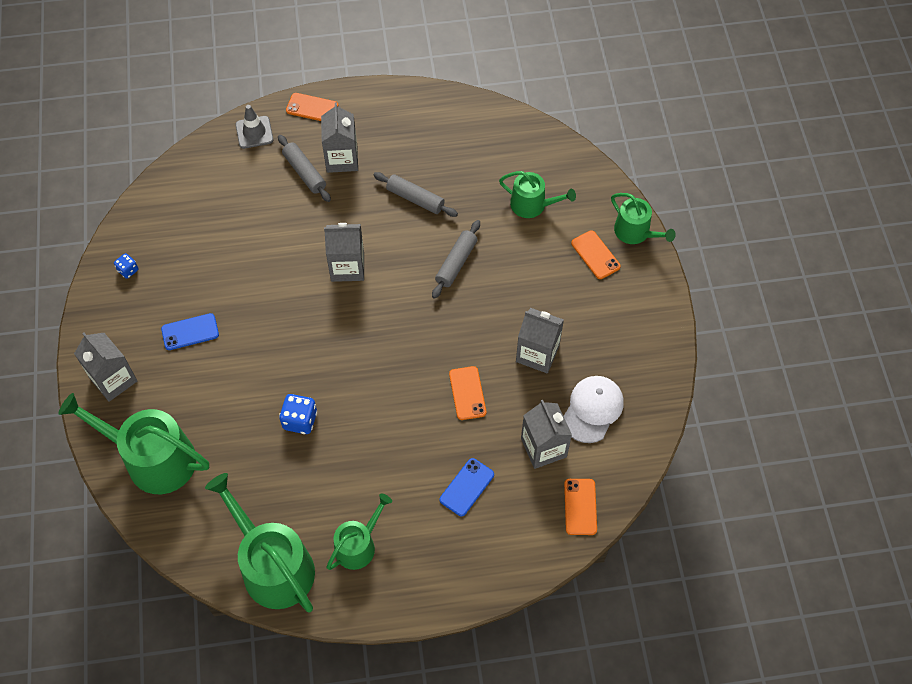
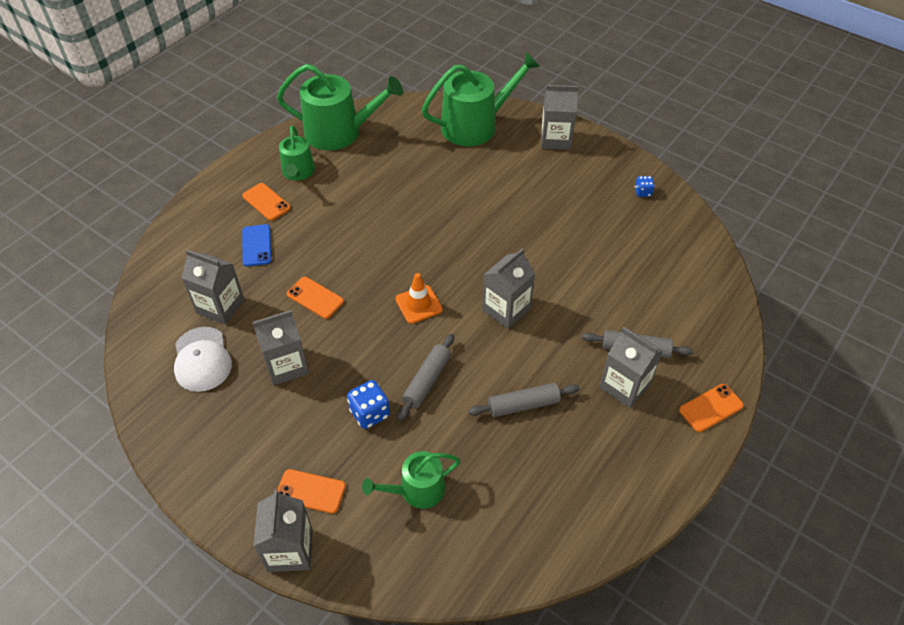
camera: 135 degrees right, 10 degrees down
(190, 332) = (551, 192): blue phone -> none
(254, 132) = (718, 346): grey traffic cone -> none
(300, 420) = (414, 201): blue dice -> blue dice (370, 413)
(400, 322) = (418, 304): none -> orange traffic cone
(456, 263) = (427, 381): grey rolling pin -> grey rolling pin turned 45 degrees clockwise
(580, 507) = (159, 291): orange phone -> orange phone (266, 202)
(635, 232) = (290, 550): green watering can -> grey carton

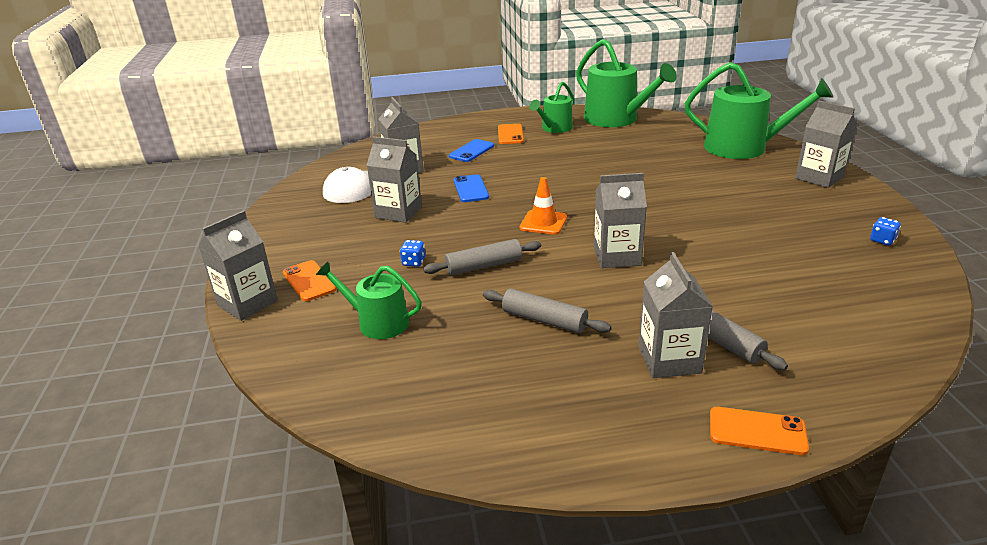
camera: 45 degrees right, 20 degrees down
(315, 298) = (470, 189): orange phone -> blue phone
(370, 413) = (414, 262): blue dice -> blue dice, size x0.60

